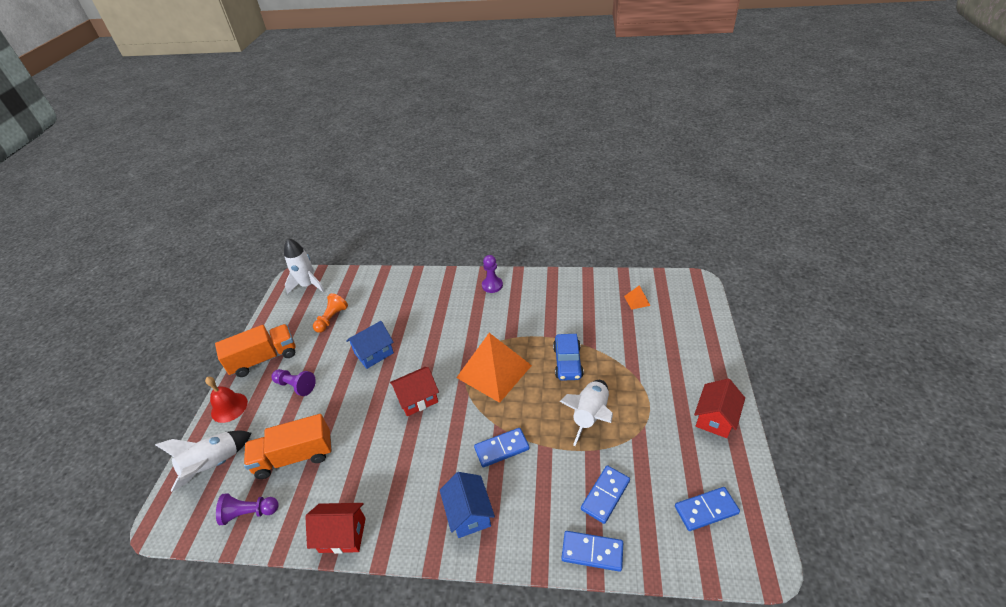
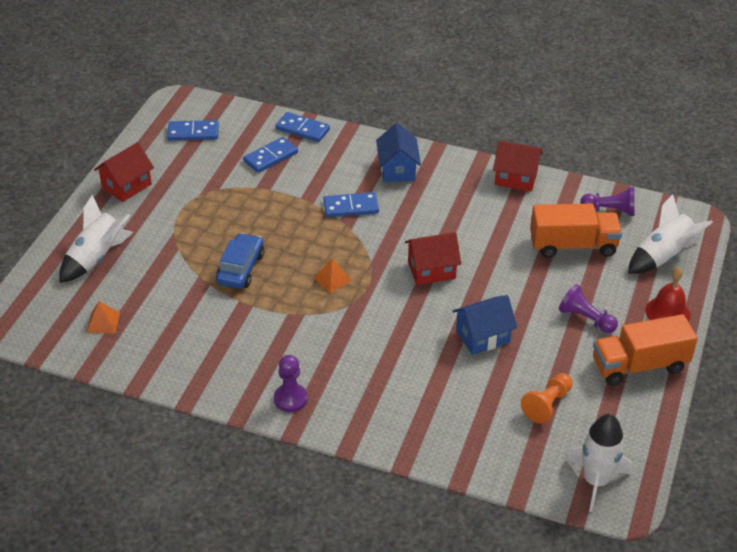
camera: 170 degrees left, 0 degrees up
(494, 371) = (332, 279): orange pyramid -> orange pyramid, size x0.41
(590, 416) = (247, 214): white rocket -> white rocket (96, 258)

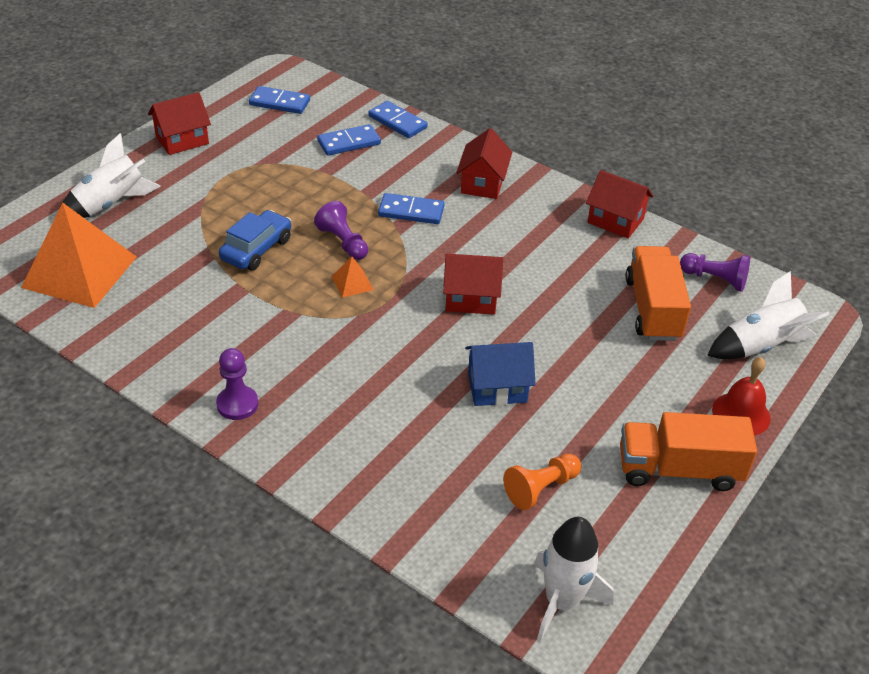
camera: 15 degrees right, 0 degrees up
(103, 322) = (79, 271): orange pyramid -> orange pyramid, size x2.46
(397, 169) = (482, 183): blue house -> red house
(573, 245) = (652, 309): orange truck -> orange truck turned 105 degrees counterclockwise
(585, 319) = (633, 397): purple pawn -> purple pawn (343, 242)

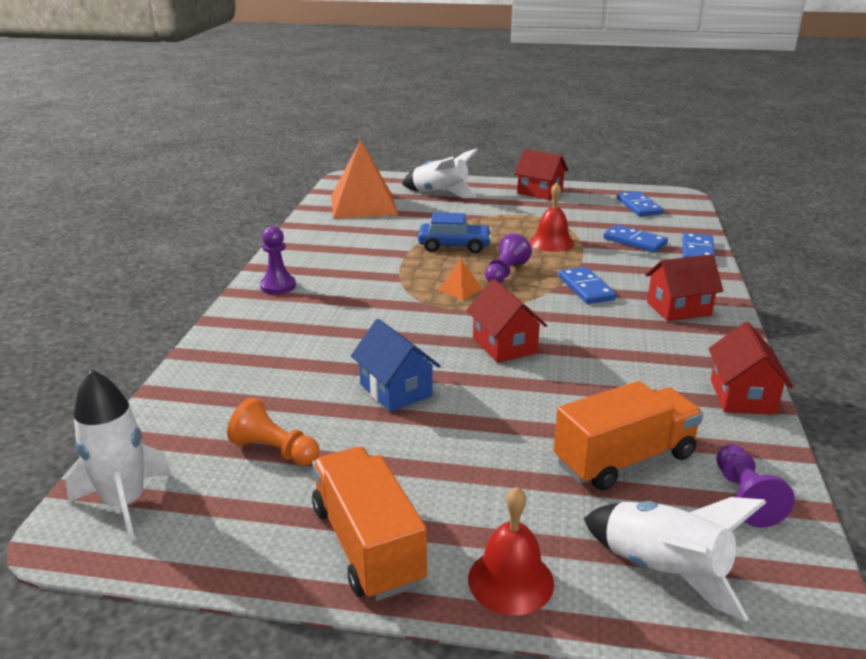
camera: 65 degrees right, 15 degrees down
(306, 188) = (551, 242): none -> red bell

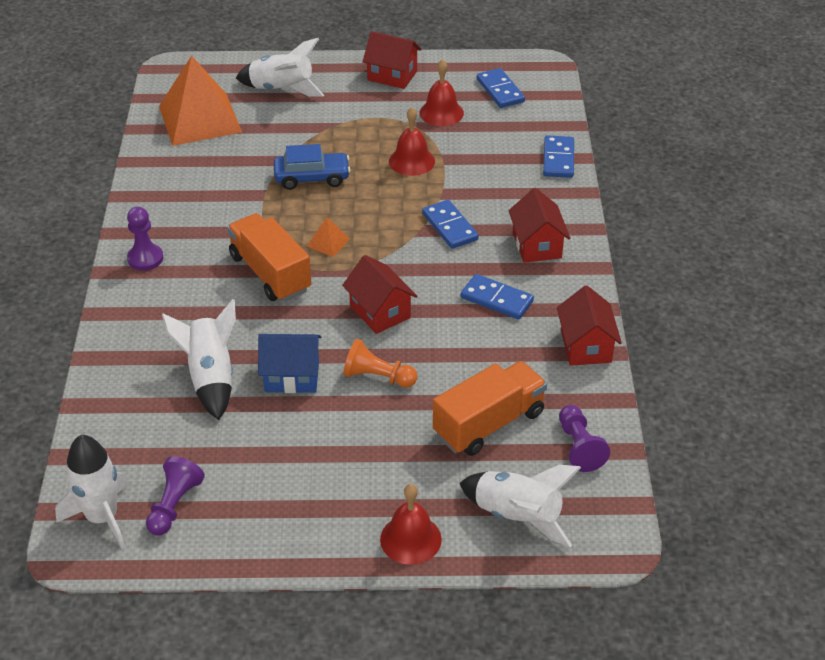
camera: 10 degrees left, 15 degrees up
(274, 451) = (205, 453): orange pawn -> orange pawn (377, 377)
(306, 382) = (211, 378): none -> white rocket
(367, 545) = (302, 526): orange truck -> orange truck (270, 273)
(396, 390) = (292, 376): blue house -> blue house turned 45 degrees counterclockwise
(505, 273) = (369, 213): purple pawn -> purple pawn (174, 505)
(583, 215) = (441, 113): none -> red bell
(634, 241) = (496, 150): blue domino -> blue domino (496, 299)
(678, 309) = (537, 245): red house -> red house turned 75 degrees counterclockwise

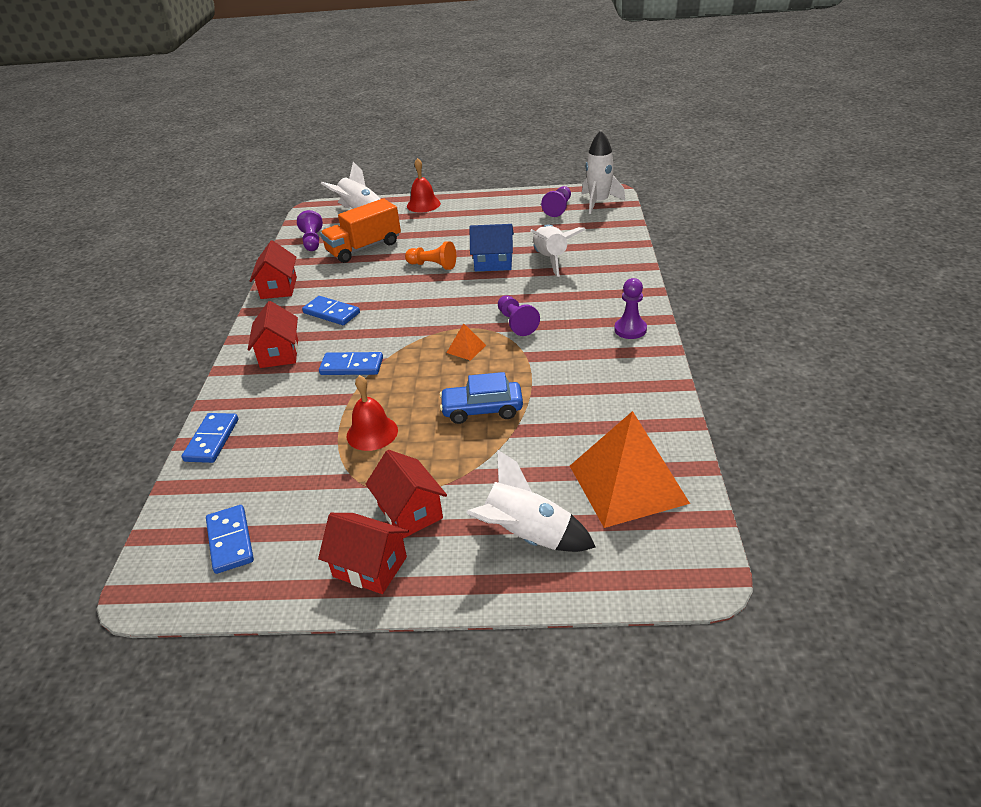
camera: 175 degrees left, 5 degrees down
(270, 273) = (516, 323): orange truck -> purple pawn
(380, 312) = (426, 301): red house -> red house (410, 512)
(441, 113) = (320, 501): red bell -> none
(449, 227) = (352, 366): blue domino -> blue domino turned 60 degrees counterclockwise

